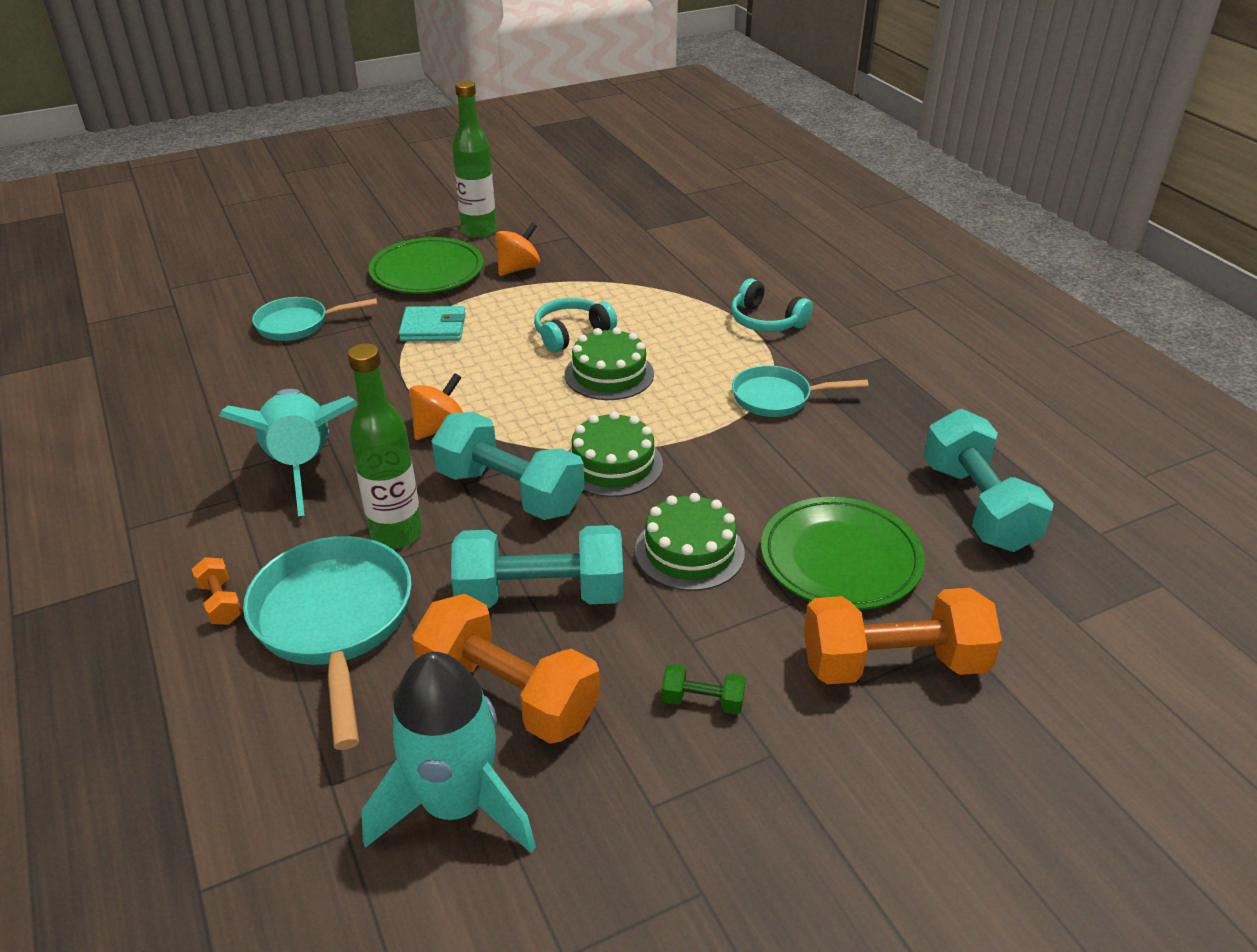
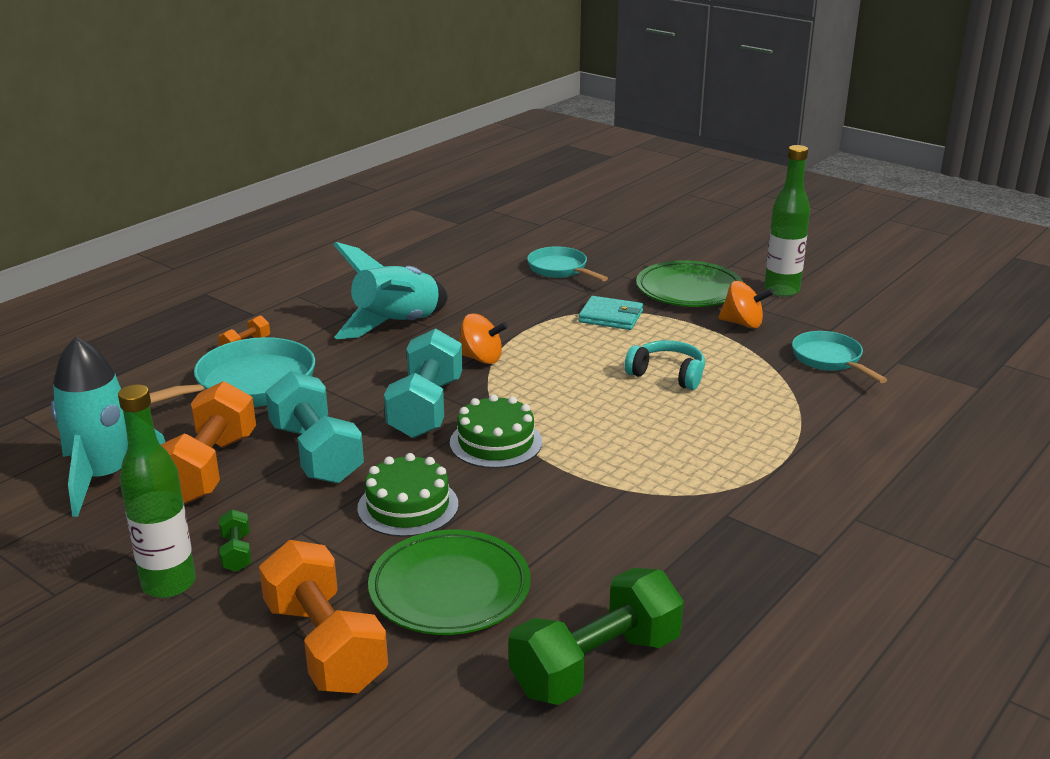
camera: 65 degrees right, 10 degrees down
(396, 534) = (347, 380): green bottle -> green bottle (169, 584)
(433, 328) = (611, 317): turquoise wallet -> turquoise wallet turned 45 degrees counterclockwise
(609, 374) = (624, 407): green cake -> none
(766, 321) = (805, 467): turquoise headphones -> none
(777, 398) = (673, 502): turquoise pan -> turquoise pan (830, 360)
(977, 506) = (595, 665): turquoise dumbbell -> green dumbbell

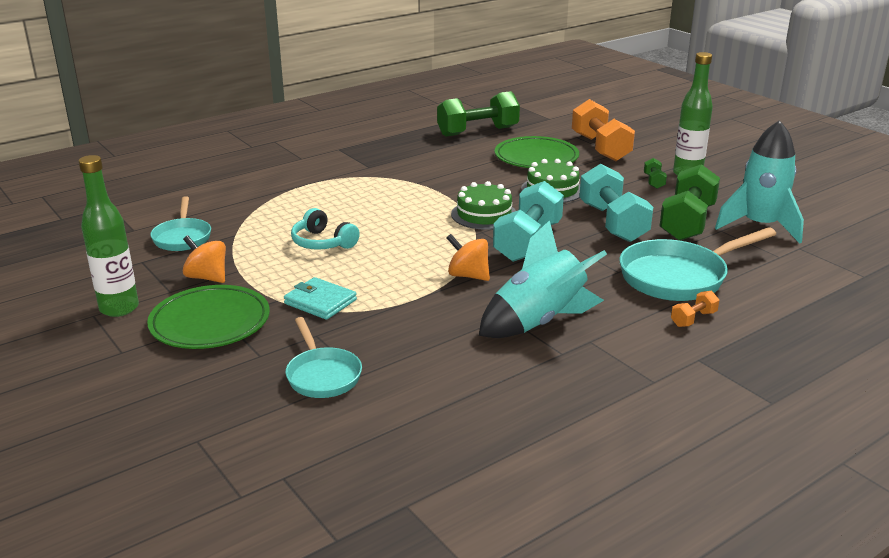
camera: 165 degrees left, 0 degrees up
(209, 468) = (687, 222): orange dumbbell -> green dumbbell

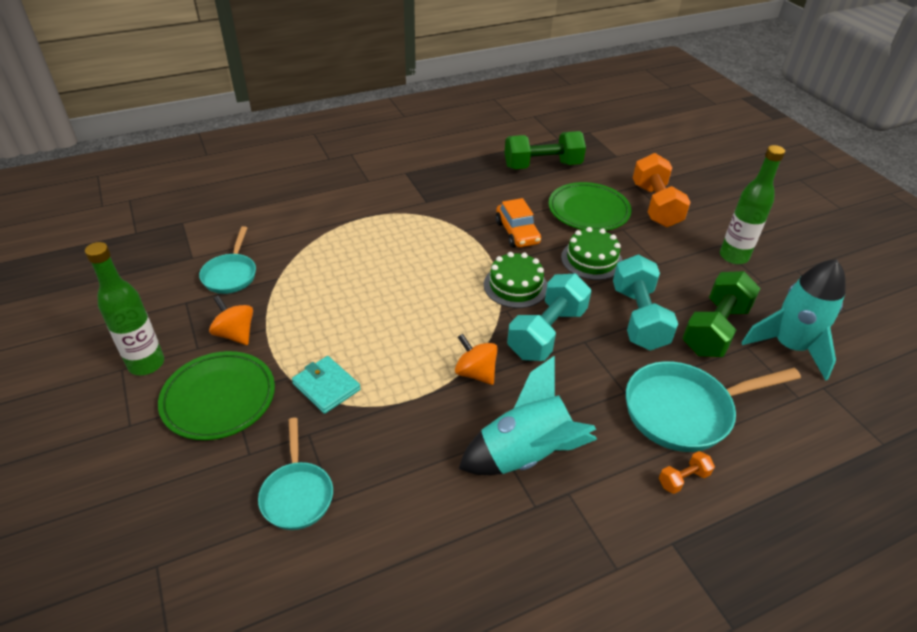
camera: 10 degrees right, 15 degrees up
(323, 242) = (353, 302): turquoise headphones -> none
(471, 179) = (517, 233): none -> orange car
(654, 181) = (696, 262): green dumbbell -> none

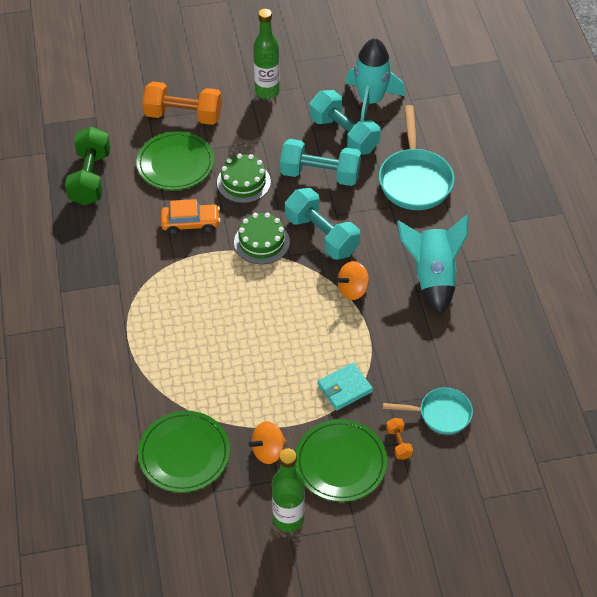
camera: 75 degrees left, 10 degrees up
(231, 274) = (184, 454): turquoise pan -> green plate
(683, 479) = (467, 200): orange dumbbell -> orange dumbbell (398, 443)
(715, 329) = (344, 134): green dumbbell -> turquoise dumbbell

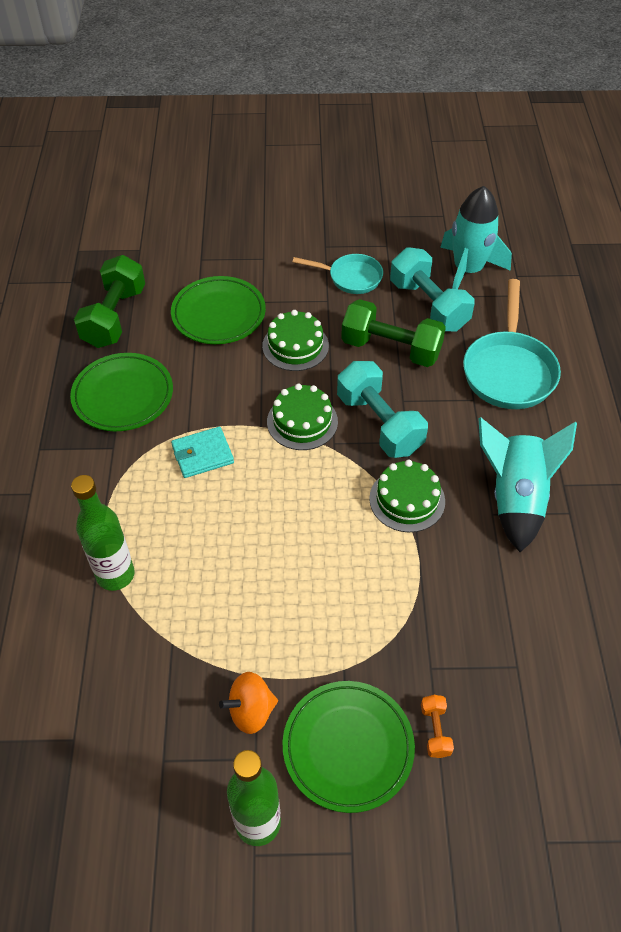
camera: 10 degrees right, 0 degrees up
(183, 115) = (241, 260): orange dumbbell -> none
(184, 454) = (136, 696): green plate -> green plate (123, 395)
(191, 223) = (220, 387): orange car -> none
(267, 91) = (345, 245): green bottle -> green bottle (115, 575)
(320, 174) = (391, 349): turquoise dumbbell -> green dumbbell
(344, 388) = (373, 635): turquoise wallet -> turquoise wallet (202, 454)
(352, 289) = (407, 500): orange spinning top -> green cake
(440, 414) = (501, 696): turquoise pan -> turquoise pan (351, 277)

